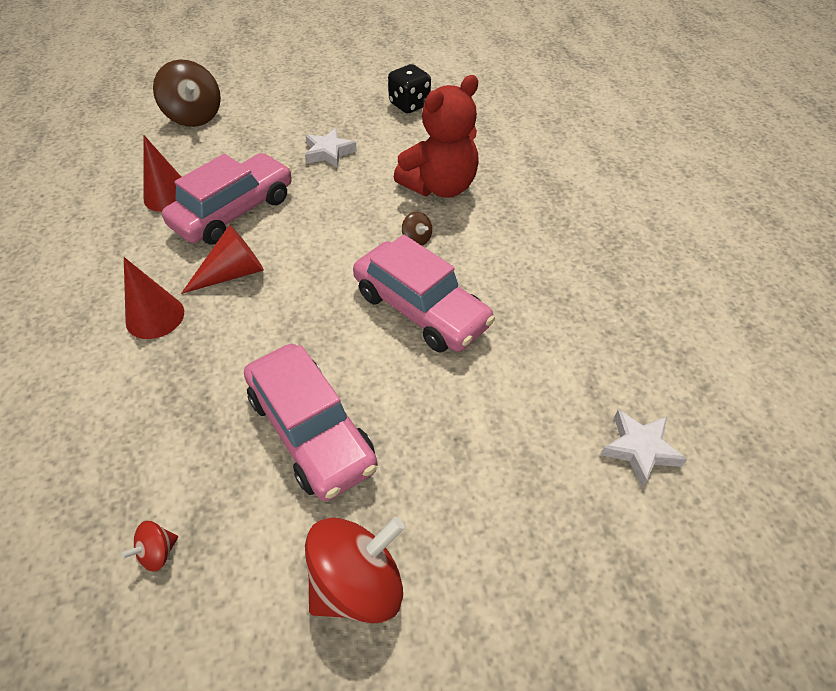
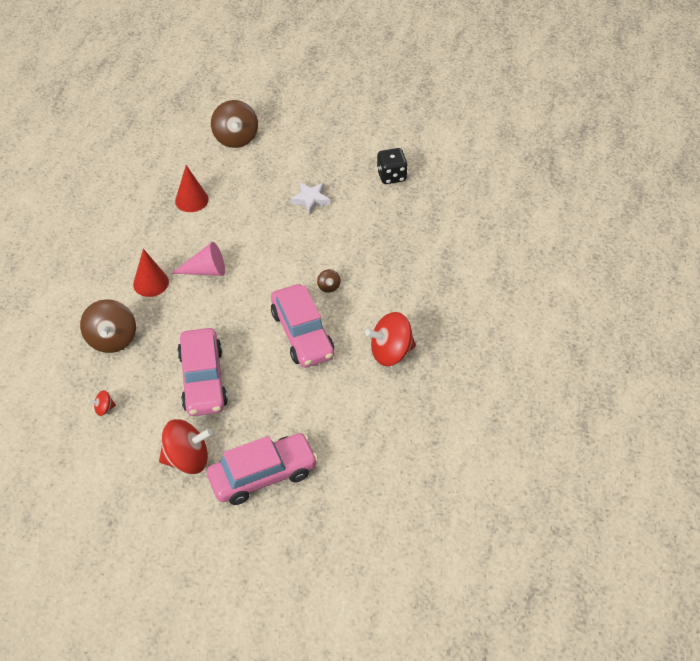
camera: 25 degrees right, 0 degrees up
(124, 423) = (112, 339): none -> brown spinning top
(233, 273) = (206, 270): red cone -> pink cone
(234, 211) = (226, 226): pink car -> pink car (263, 475)
(440, 186) = (369, 253): red teddy bear -> none
(554, 290) = (391, 352): none -> red spinning top
(640, 449) = (369, 458): white star -> none

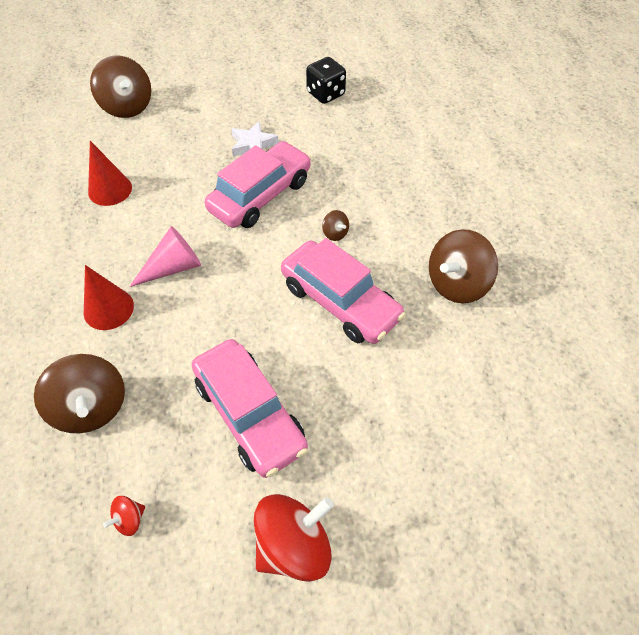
camera: 25 degrees left, 5 degrees up
(263, 475) = (411, 520): pink car -> pink car (260, 195)
(391, 352) = (457, 284): red spinning top -> brown spinning top

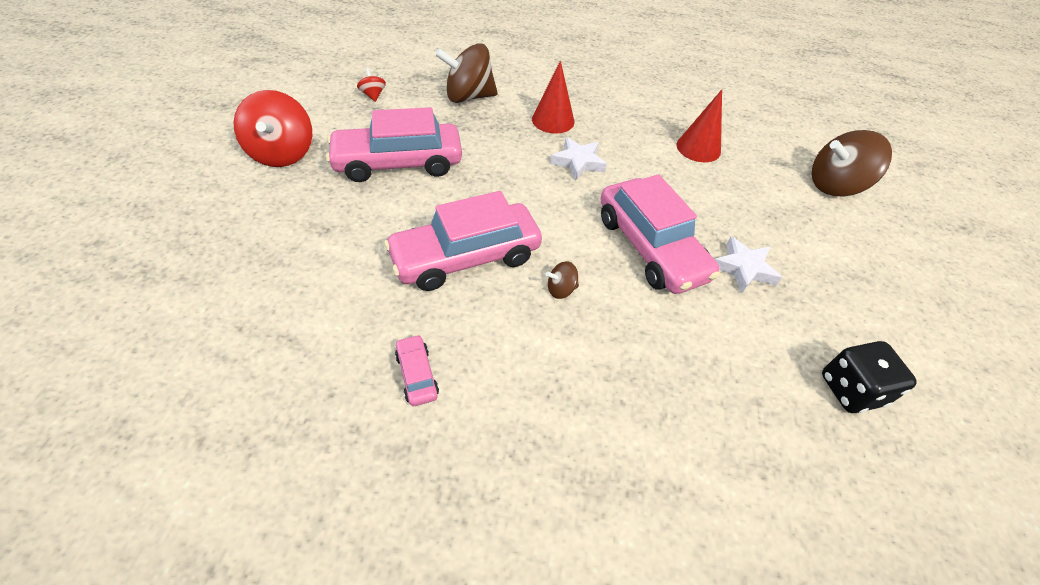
camera: 110 degrees right, 5 degrees down
(173, 267) = (578, 162): pink cone -> white star
(457, 284) = (417, 375): brown spinning top -> pink car

